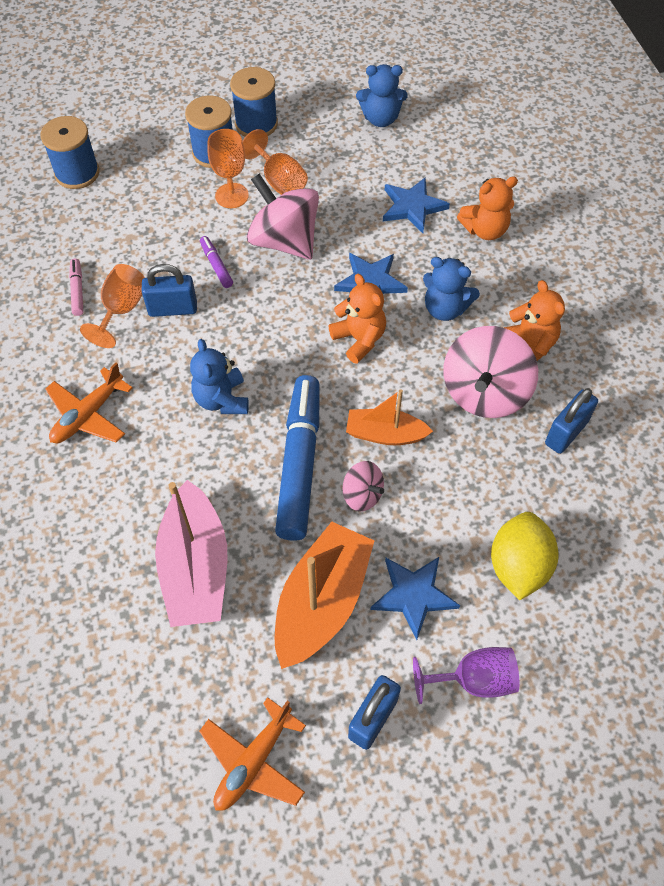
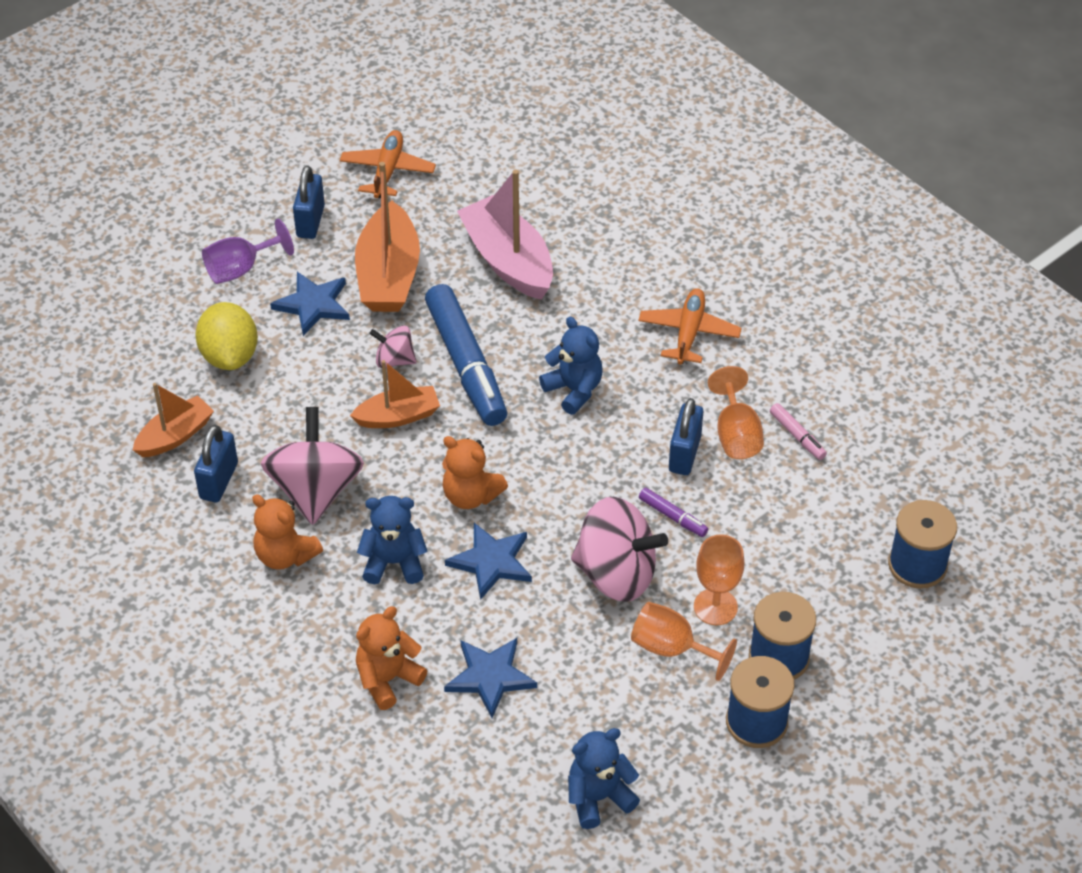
camera: 155 degrees right, 10 degrees down
(173, 309) = (684, 454): blue padlock -> blue padlock turned 45 degrees counterclockwise
(595, 494) = (175, 436): none -> orange boat

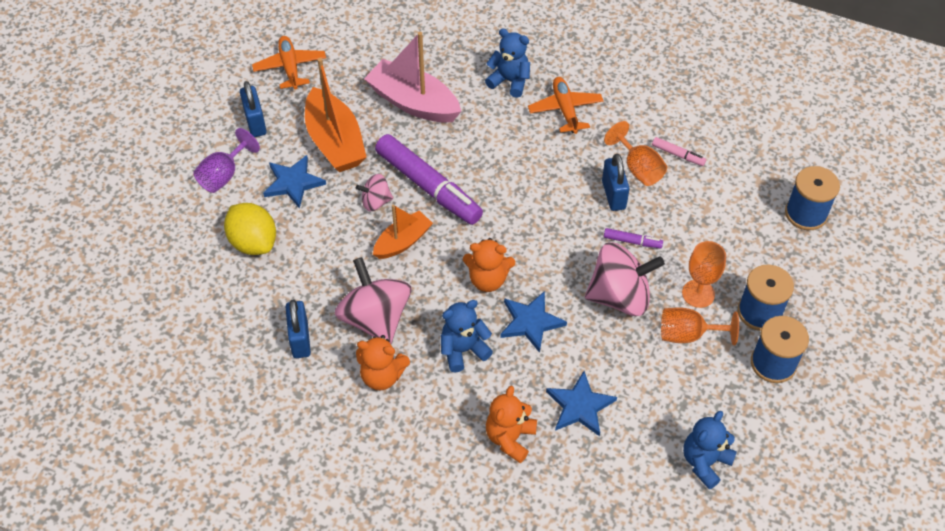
camera: 25 degrees left, 5 degrees up
(175, 436) = (247, 318): orange boat -> none
(466, 365) = (428, 187): blue marker -> purple marker
(574, 390) = (513, 177): blue teddy bear -> blue teddy bear (509, 81)

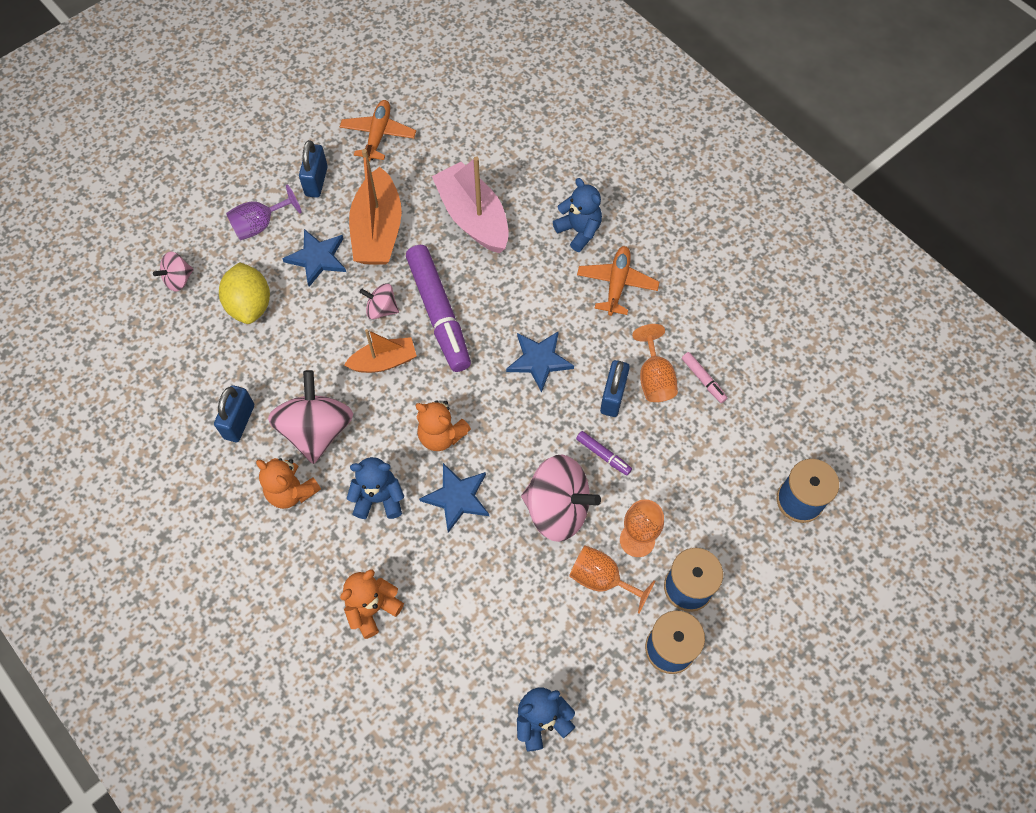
camera: 25 degrees right, 10 degrees up
(172, 246) = (178, 279): none -> pink spinning top
(580, 406) = (455, 606): blue star -> blue star (539, 360)

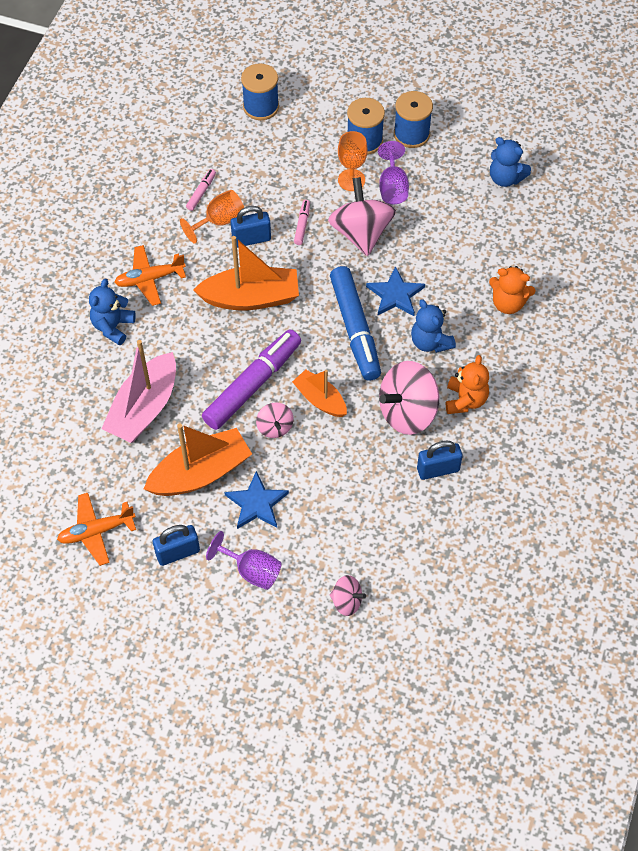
camera: 120 degrees left, 5 degrees down
(250, 305) = (334, 527): yellow lemon -> none
(441, 435) = (355, 329): orange teddy bear -> blue marker
(539, 360) = (251, 298): blue star -> orange boat
(601, 579) = (392, 187): orange goblet -> purple goblet
(603, 455) = (302, 225): purple marker -> pink marker

